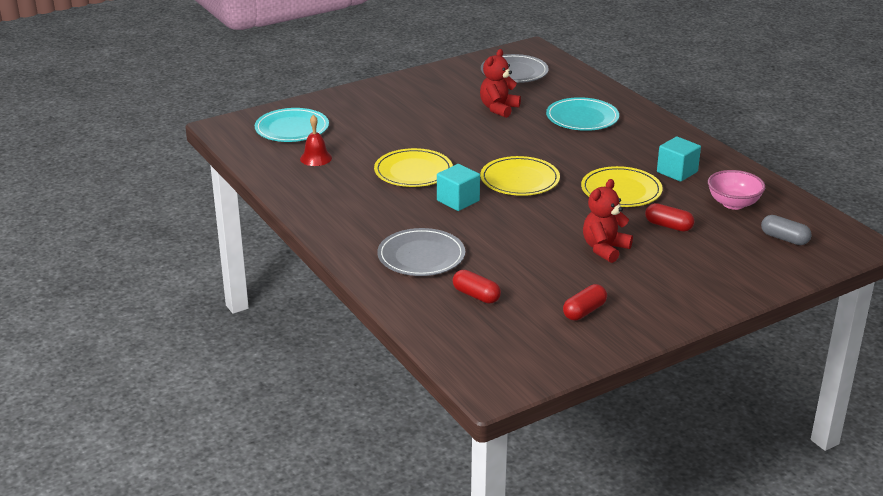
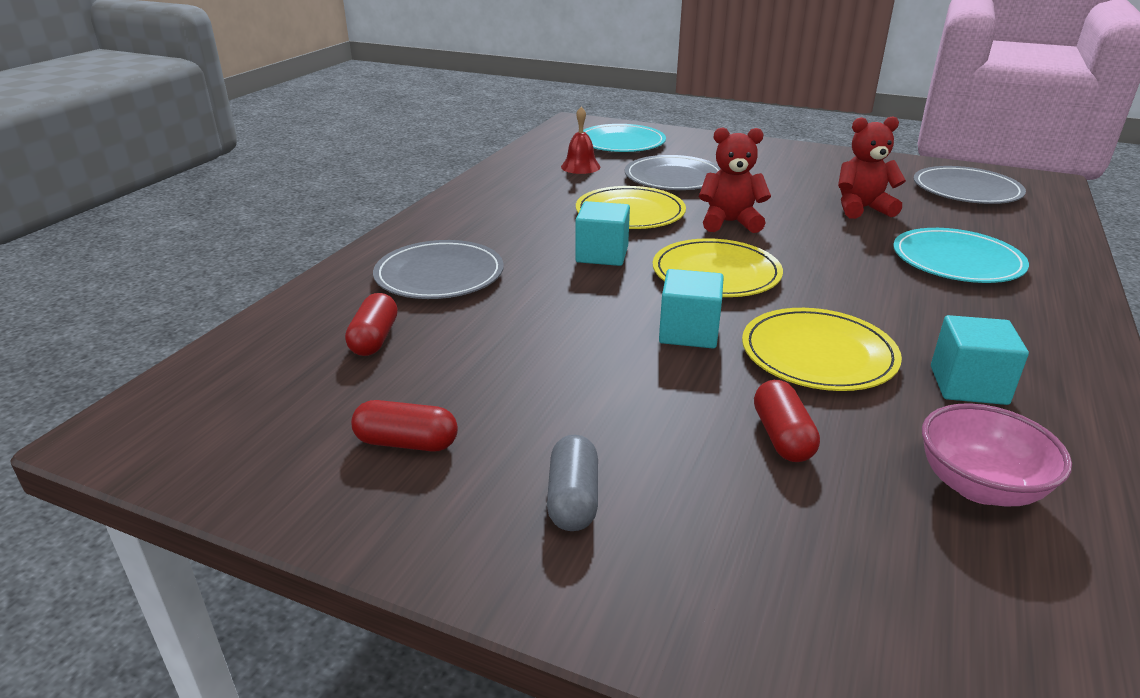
camera: 55 degrees right, 0 degrees up
(380, 137) = (673, 177): none -> grey plate
(568, 211) = (689, 332): none -> turquoise cube
(604, 249) = (622, 398): red teddy bear -> red teddy bear (729, 222)
(784, 239) = (967, 616): grey capsule -> grey capsule (573, 499)

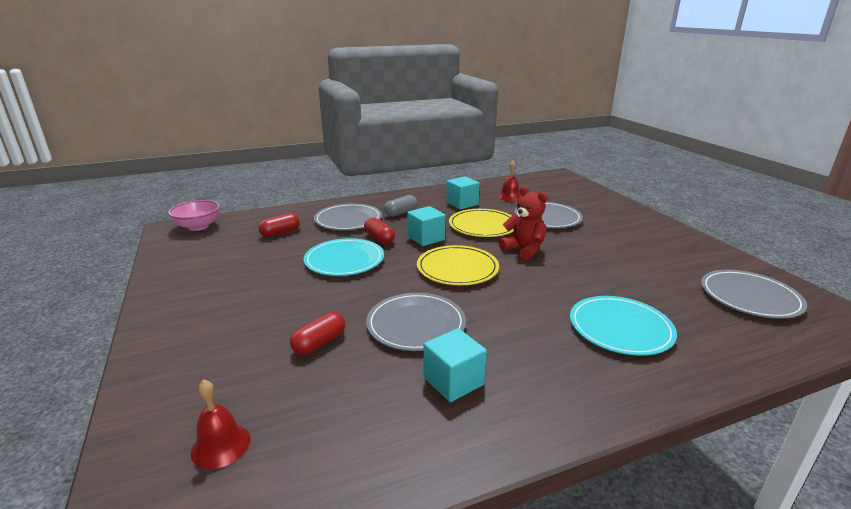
camera: 45 degrees right, 5 degrees down
(406, 443) = (216, 269): red capsule -> red capsule (379, 238)
(573, 499) = (214, 315): grey capsule -> grey capsule (401, 213)
(621, 142) = (560, 192): turquoise plate -> turquoise plate (344, 260)
(689, 332) = (384, 285): turquoise cube -> turquoise cube (462, 203)
(818, 354) = (416, 324): yellow plate -> grey plate
(862, 209) = (628, 275): red teddy bear -> none
(964, 612) = (221, 445): none -> red bell
(979, 486) = (343, 417): pink bowl -> pink bowl (198, 227)

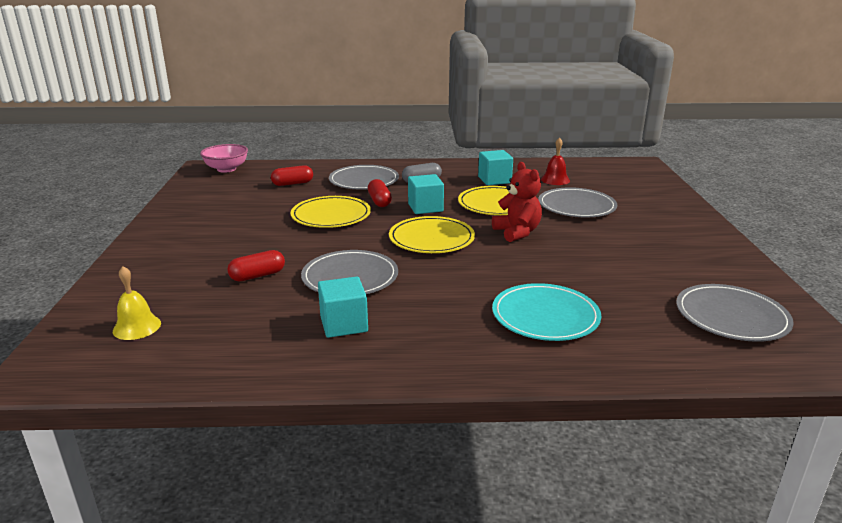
camera: 20 degrees right, 0 degrees up
(221, 445) = (137, 327): red bell -> yellow bell
(344, 260) = (331, 215): turquoise plate -> yellow plate

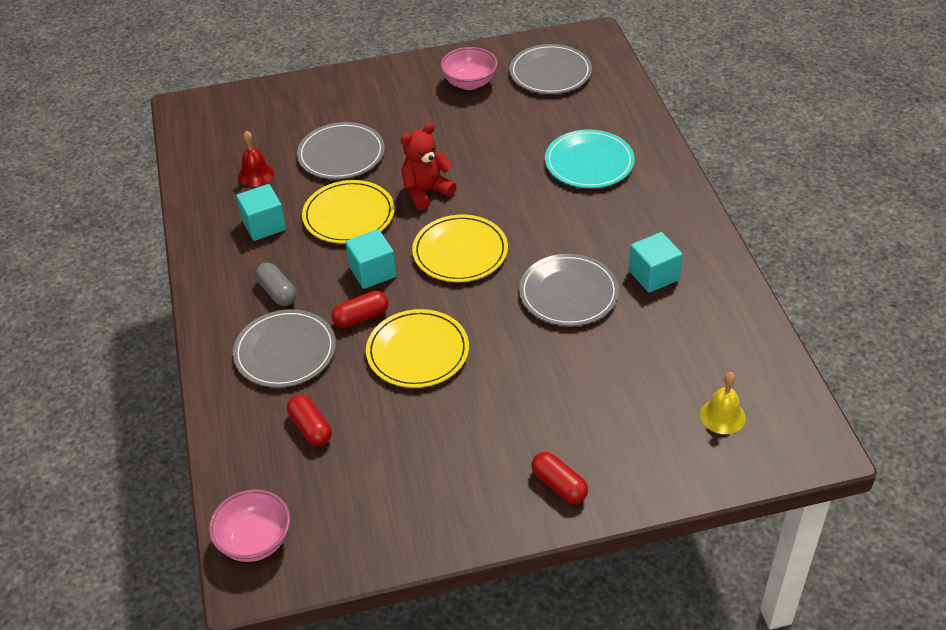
camera: 100 degrees left, 20 degrees up
(258, 276) = (592, 364): red capsule -> red capsule (559, 485)
(697, 267) = (469, 83): none -> pink bowl

